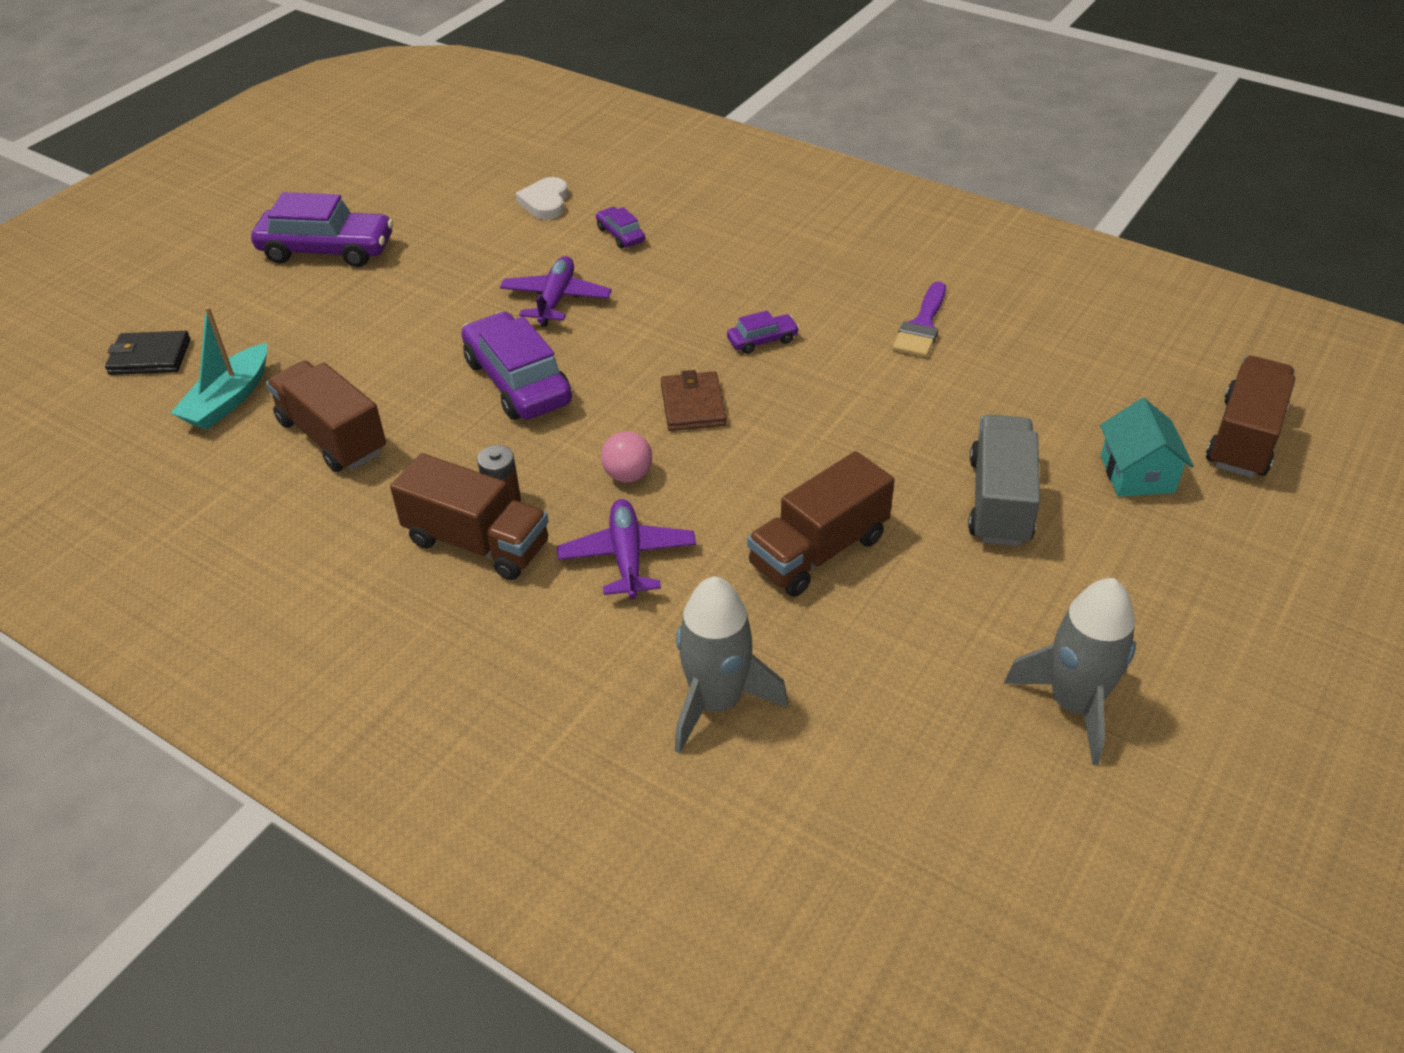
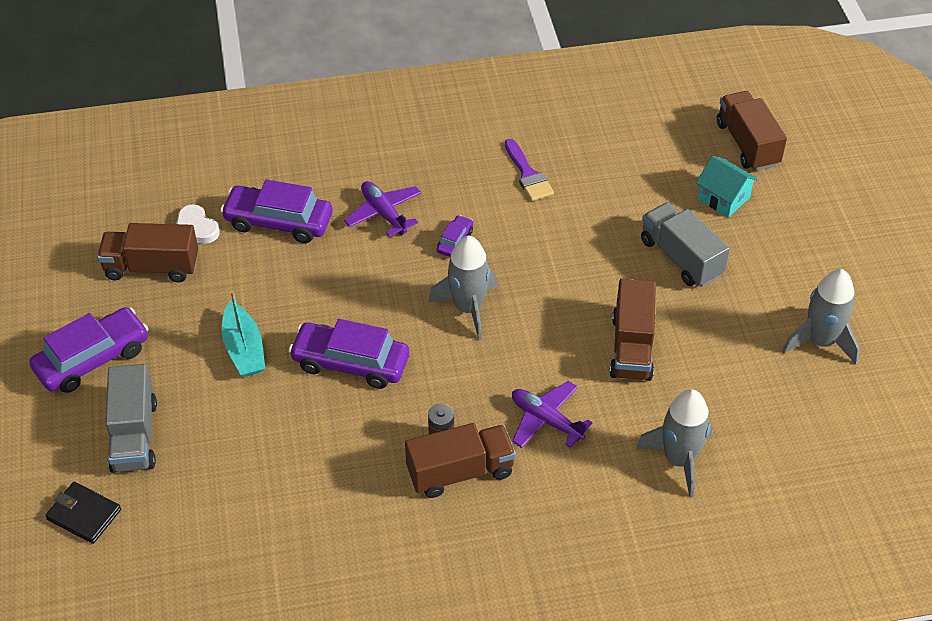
camera: 45 degrees left, 5 degrees up
(150, 357) = (84, 514): black wallet -> black wallet turned 75 degrees clockwise
(228, 399) = (185, 502): turquoise boat -> turquoise boat (244, 349)
(270, 324) = (134, 435): none -> grey truck
(332, 437) = (288, 475): brown truck -> brown truck (152, 267)
(556, 299) = (299, 294): purple plane -> purple plane (384, 213)
(620, 235) = (279, 222): purple car -> purple car, size x2.10
(628, 475) = (487, 375): pink ball -> none
(693, 405) = (468, 308): brown wallet -> grey rocket

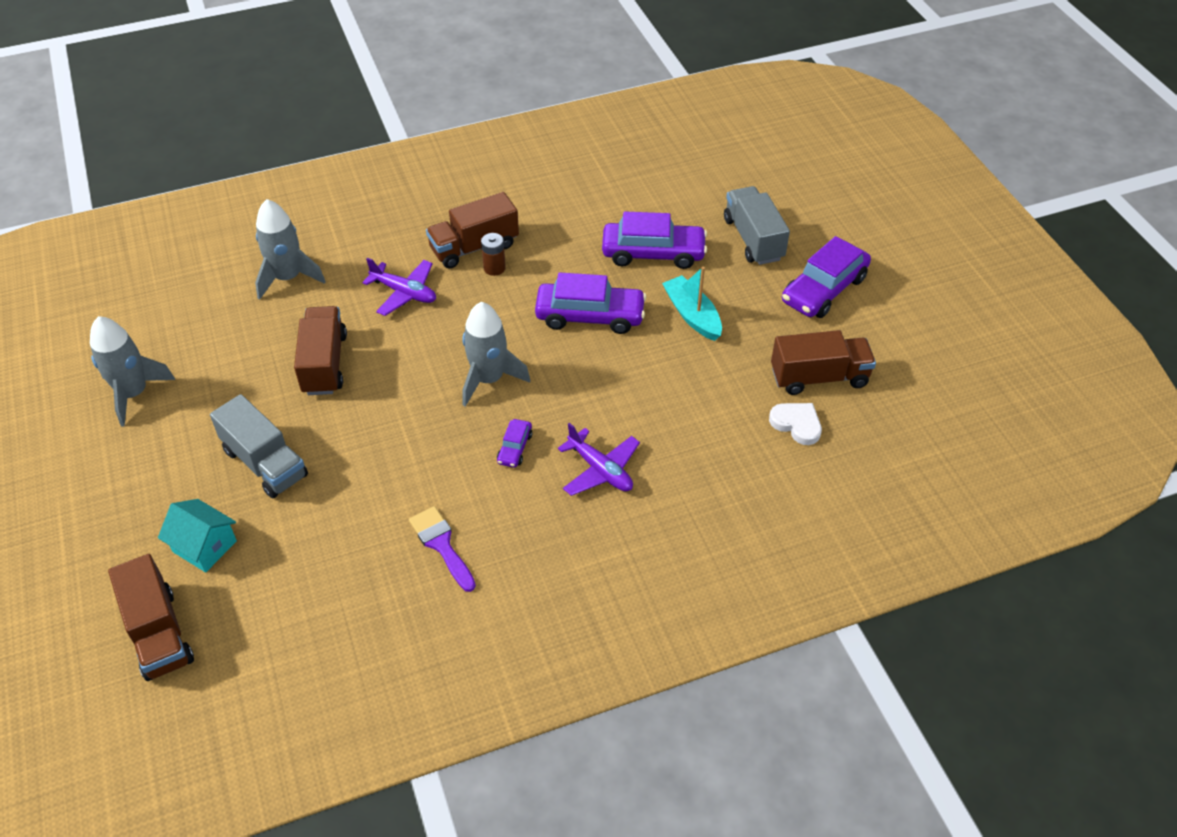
camera: 170 degrees right, 0 degrees up
(84, 514) = (761, 186): black wallet -> none
(279, 222) = (712, 443): purple car -> purple car (653, 253)

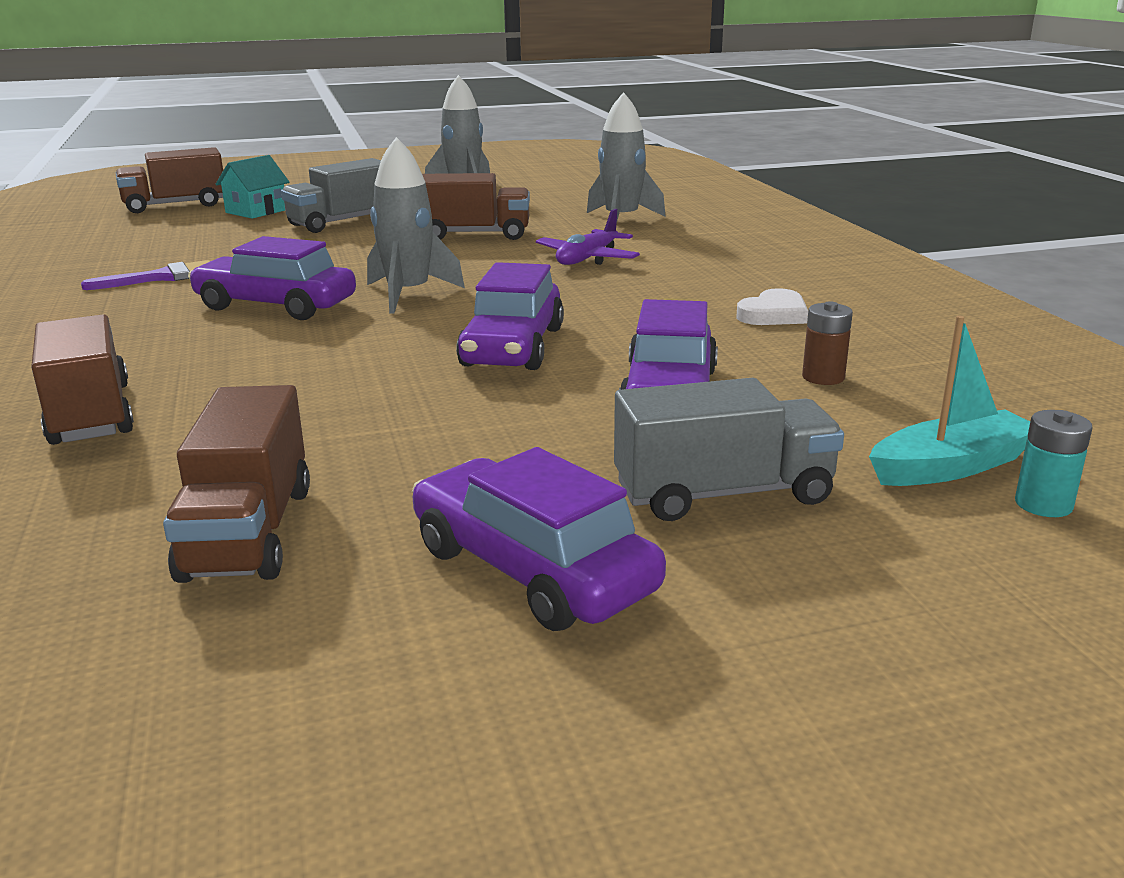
camera: 95 degrees right, 25 degrees down
(474, 247) = (680, 287): brown truck -> brown truck (90, 414)
(494, 268) = (633, 297): brown battery -> brown battery (823, 377)
(515, 448) = (275, 305): purple car -> purple car, size x2.10
(600, 470) = (193, 346): purple plane -> none
(692, 315) = (490, 419): turquoise boat -> turquoise boat (951, 466)
(743, 159) = (1043, 504): none -> turquoise battery
(796, 424) = (143, 495): white heart -> white heart (773, 314)

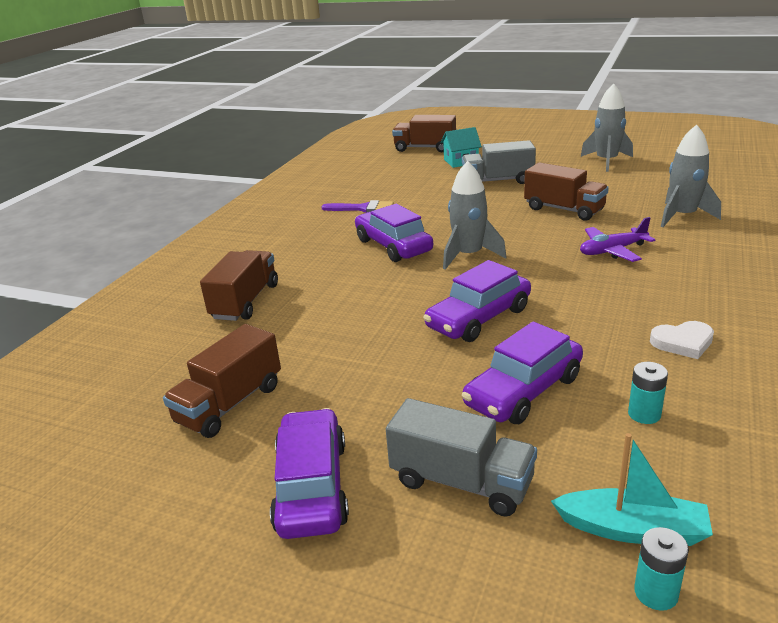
camera: 40 degrees right, 5 degrees up
(823, 377) = (644, 414): brown battery -> turquoise battery

